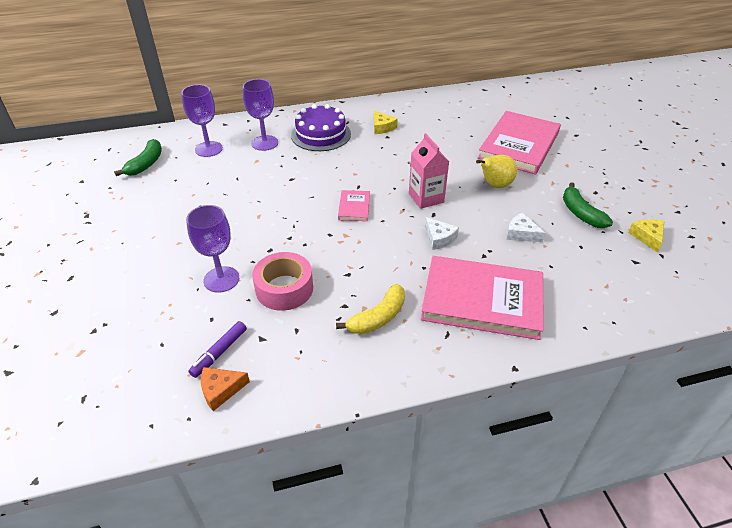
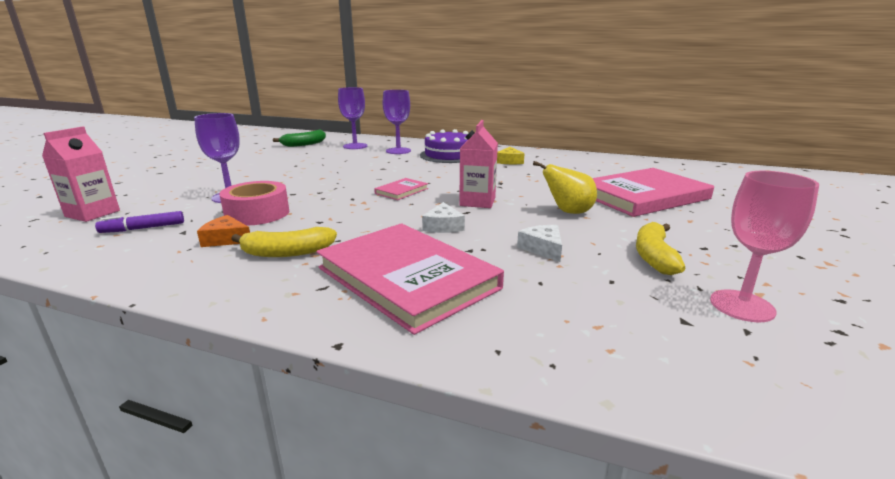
camera: 35 degrees right, 20 degrees down
(130, 362) = (92, 213): none -> pink carton
(221, 390) = (96, 246): orange cheese -> orange cheese (226, 239)
(580, 213) = (654, 256): green banana -> yellow banana
(647, 237) = (742, 306): yellow cheese -> pink goblet

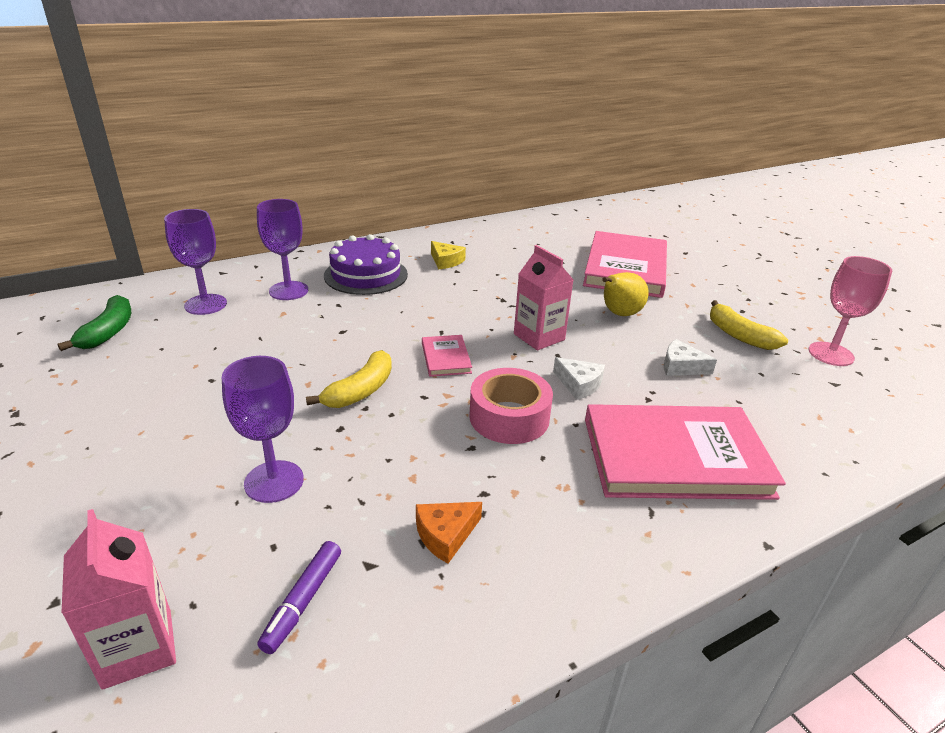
camera: 50 degrees left, 10 degrees up
(257, 213) = (381, 481): pink tape -> pink tape (509, 417)
(287, 253) = (541, 503): yellow banana -> yellow banana (360, 391)

